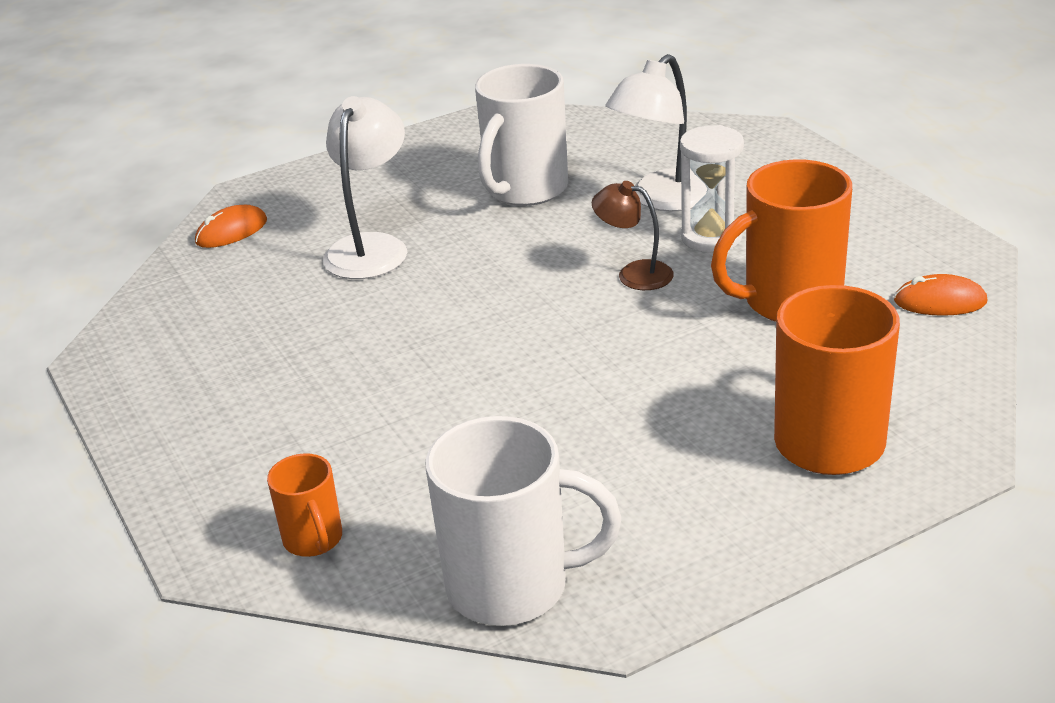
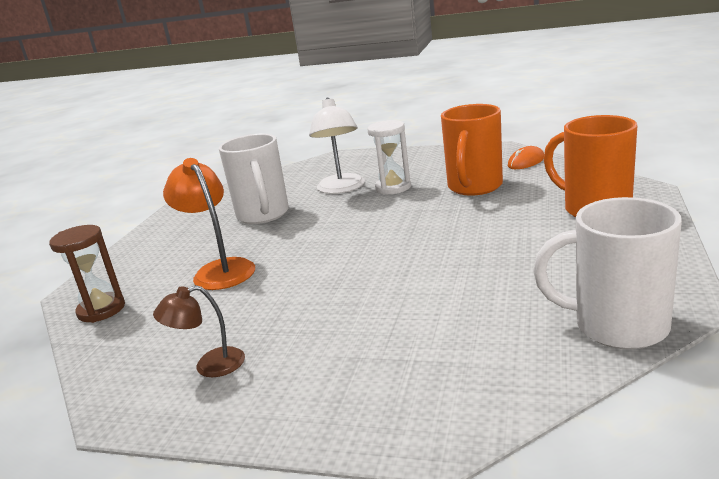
camera: 45 degrees left, 10 degrees down
(231, 231) = (101, 310): orange mouse -> brown hourglass
(314, 540) = (478, 385): orange mug -> none
(371, 247) = (219, 270): white lamp -> orange lamp
(513, 586) = (616, 326): white mug -> white mug turned 120 degrees counterclockwise
(634, 273) = (387, 211): brown lamp -> brown lamp (209, 366)

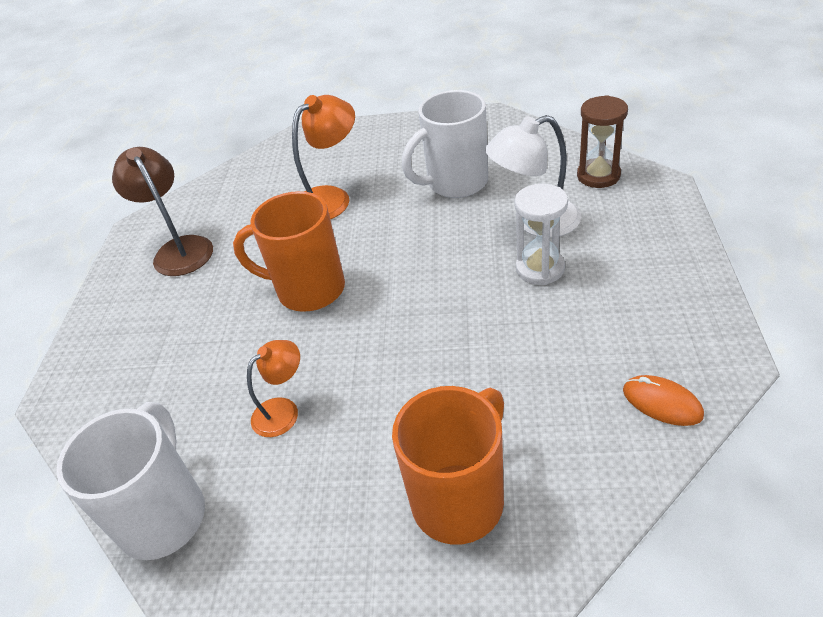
camera: 80 degrees right, 20 degrees up
(101, 310) = (273, 159): brown hourglass -> brown hourglass (598, 176)
(209, 366) = (179, 249): brown lamp -> brown lamp, size x1.62
(474, 187) = (543, 352): orange mug -> orange mug (308, 290)
(502, 276) = (283, 410): none -> orange lamp

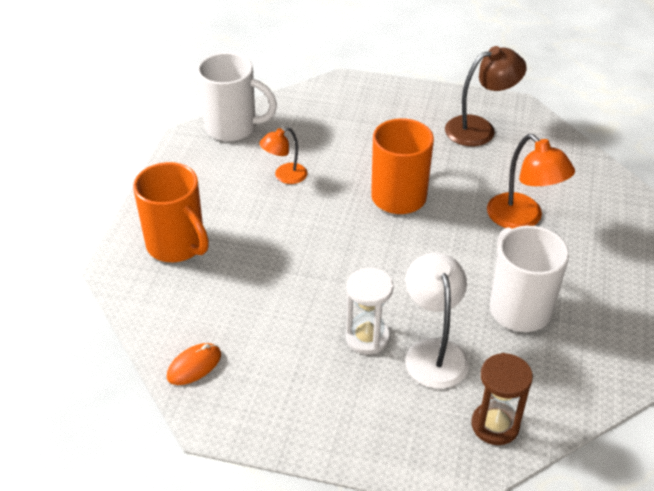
camera: 95 degrees right, 0 degrees up
(283, 410) = (284, 176): orange lamp -> orange lamp turned 90 degrees clockwise

